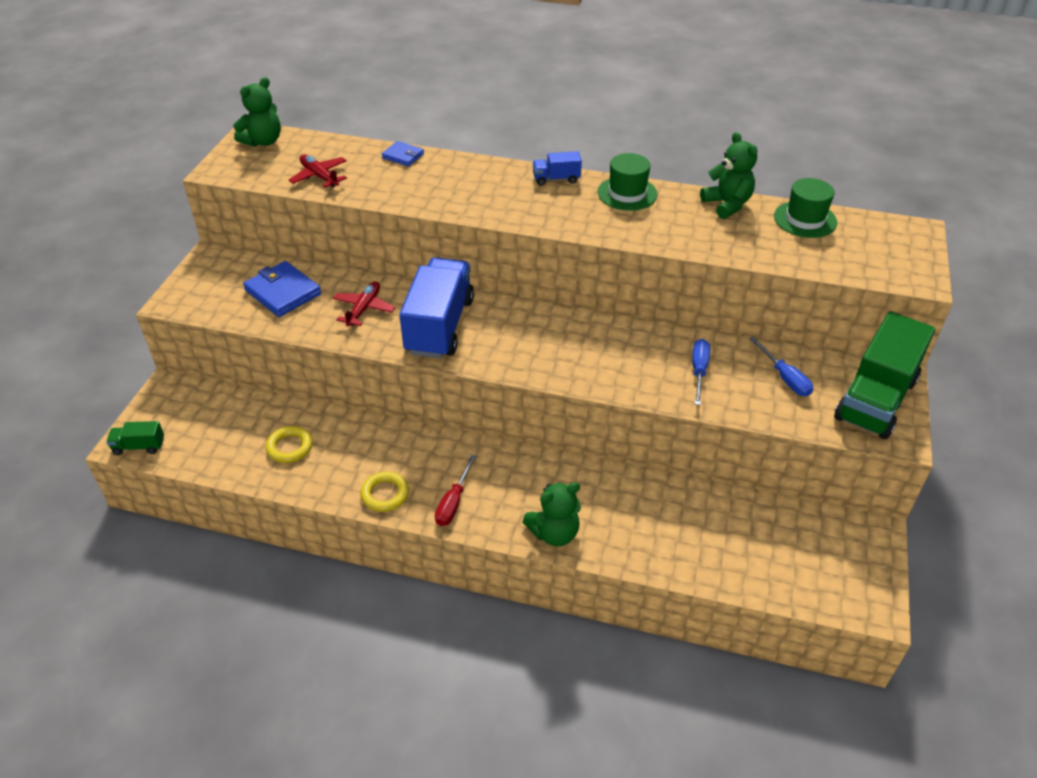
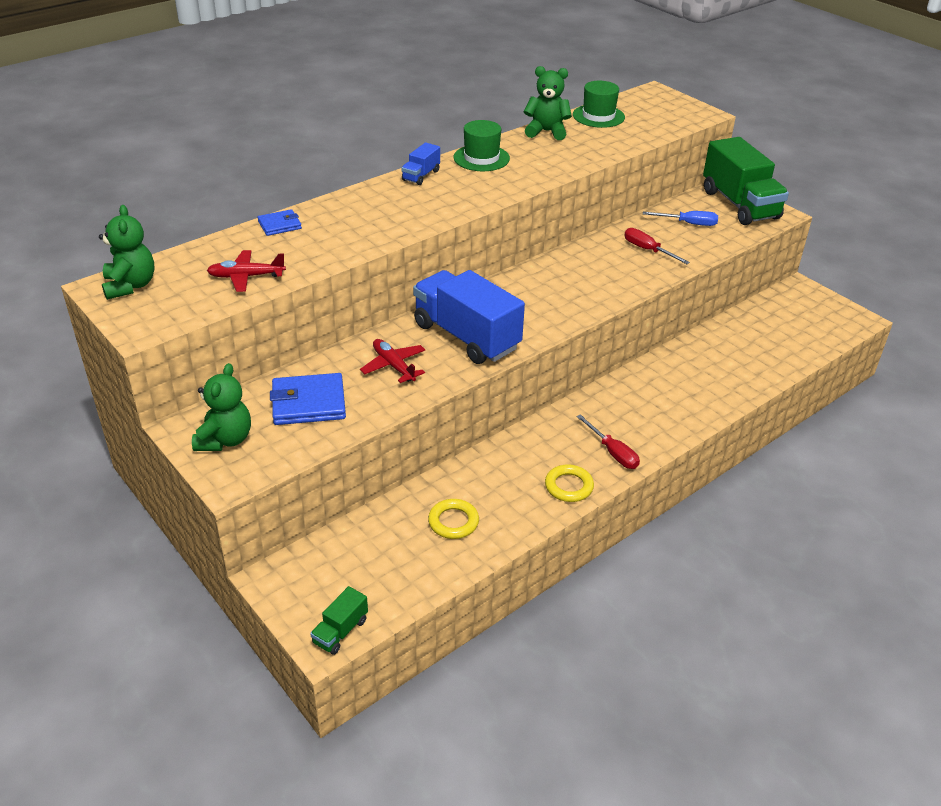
camera: 55 degrees left, 5 degrees down
(554, 533) = (689, 416): green teddy bear -> green teddy bear (225, 440)
(699, 371) = (648, 250): blue screwdriver -> red screwdriver

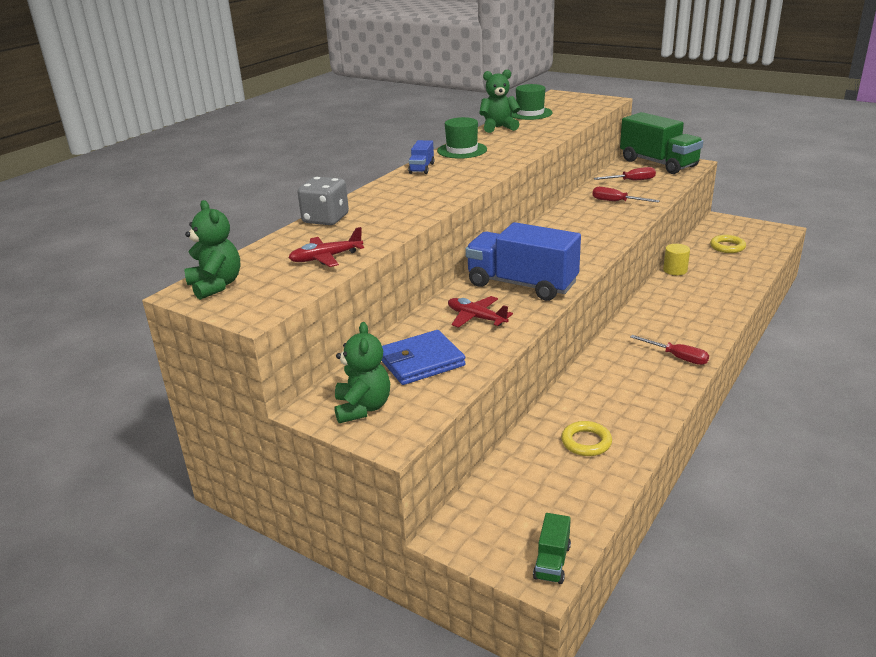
camera: 15 degrees left, 10 degrees down
(280, 225) = (325, 219): blue wallet -> grey dice
(569, 486) = (662, 390): yellow ring -> yellow ring (727, 247)
(688, 223) = (631, 181): blue screwdriver -> red screwdriver
(693, 343) = (675, 270): none -> yellow cylinder

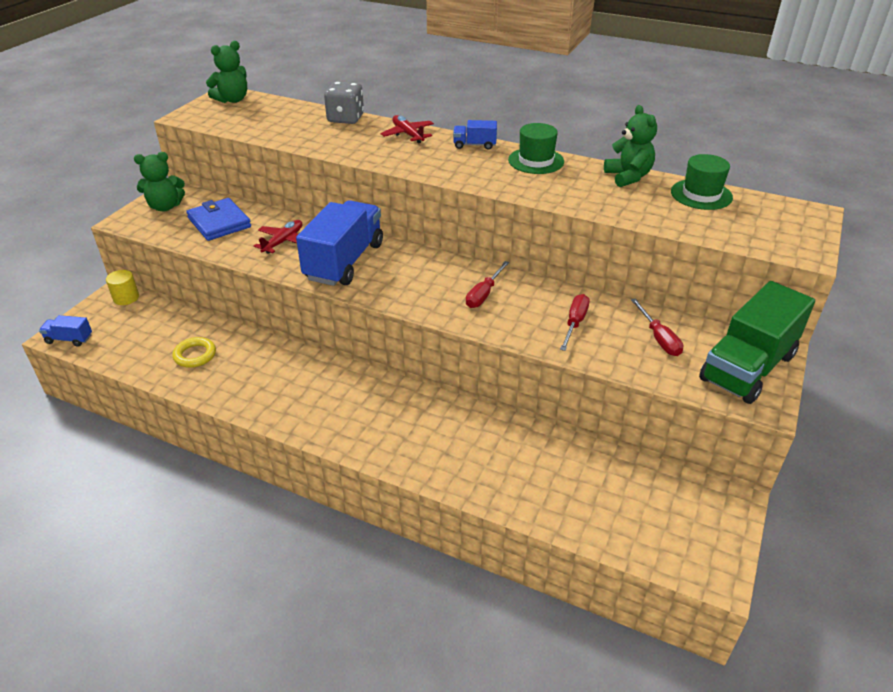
camera: 80 degrees right, 10 degrees up
(325, 258) = (267, 127): red plane -> red plane (408, 134)
(552, 562) = (69, 339): green truck -> blue truck
(675, 270) = (535, 433): yellow cylinder -> yellow cylinder (126, 298)
(677, 357) = (323, 419): red screwdriver -> red screwdriver (484, 294)
(727, 247) = (626, 496): yellow ring -> none

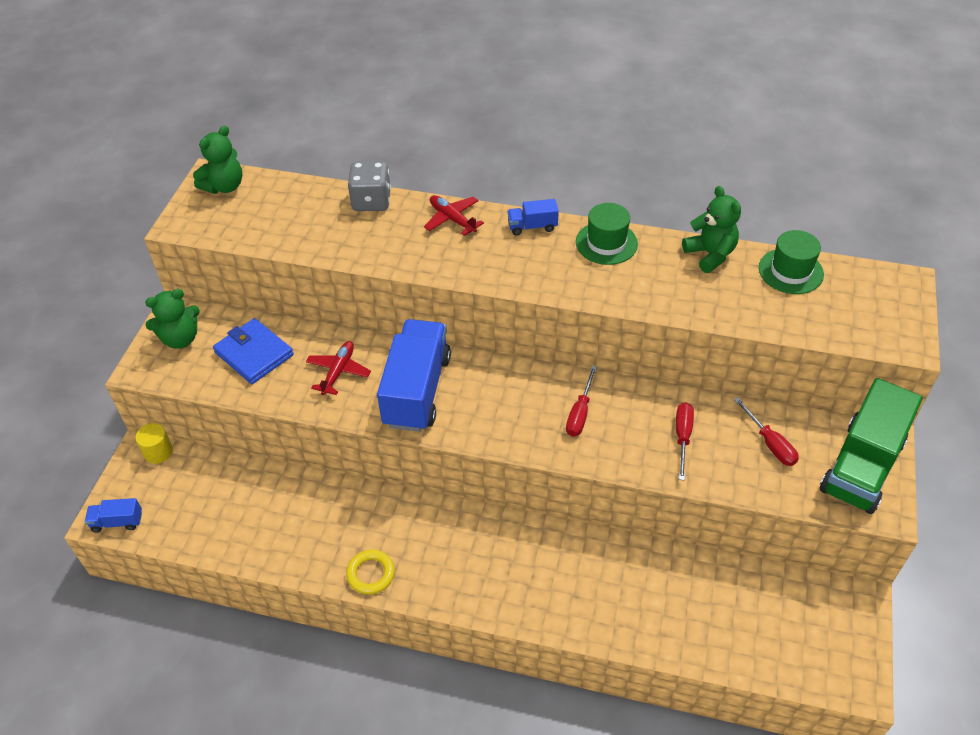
camera: 10 degrees left, 10 degrees up
(195, 355) = (269, 519): yellow ring -> yellow ring (371, 574)

